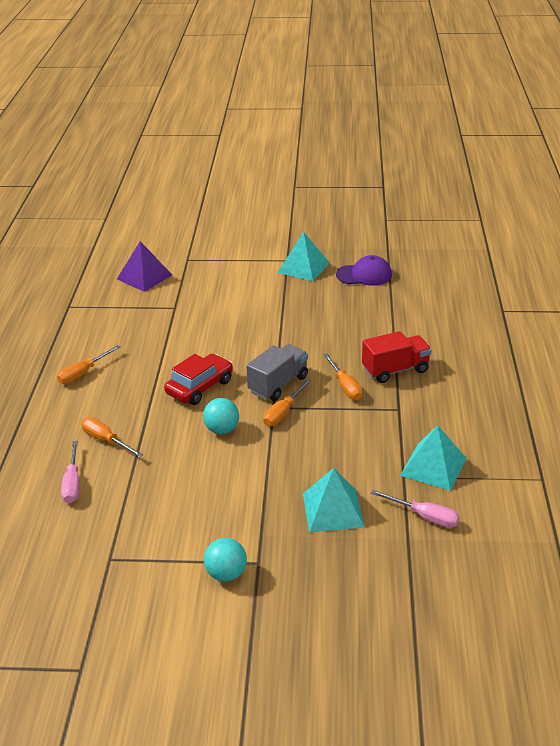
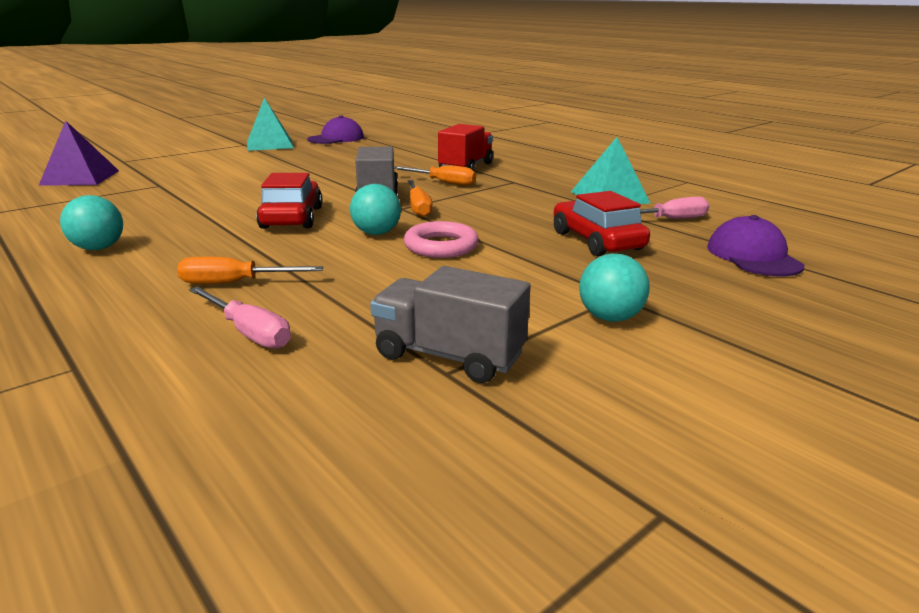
camera: 45 degrees left, 10 degrees down
(83, 373) = (99, 248): orange screwdriver -> turquoise ball
(123, 550) = (449, 356): none -> grey truck
(237, 463) = (441, 246): none -> pink ring
(333, 510) = (597, 241): turquoise pyramid -> red car
(402, 584) = (753, 256): none -> purple cap

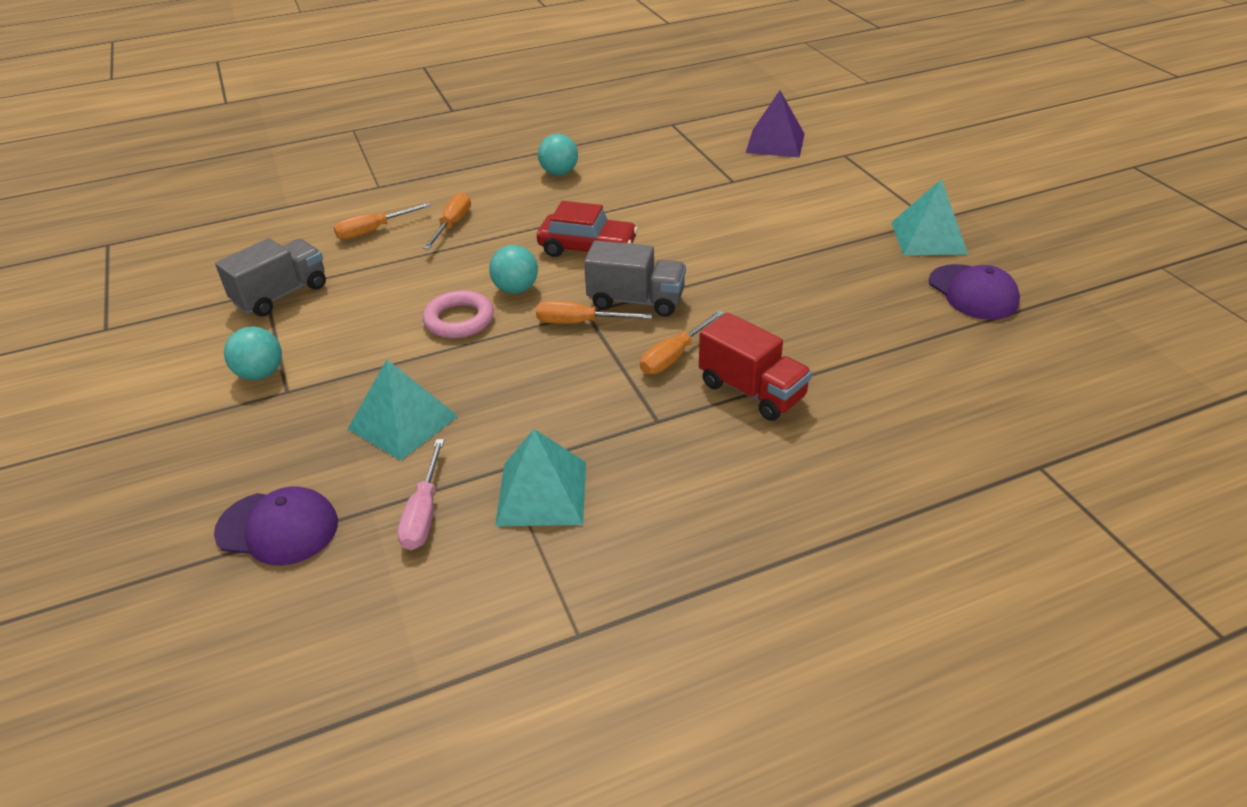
camera: 110 degrees right, 15 degrees up
(249, 332) = (373, 231): pink screwdriver -> orange screwdriver
(597, 241) = (403, 422): red car -> turquoise pyramid

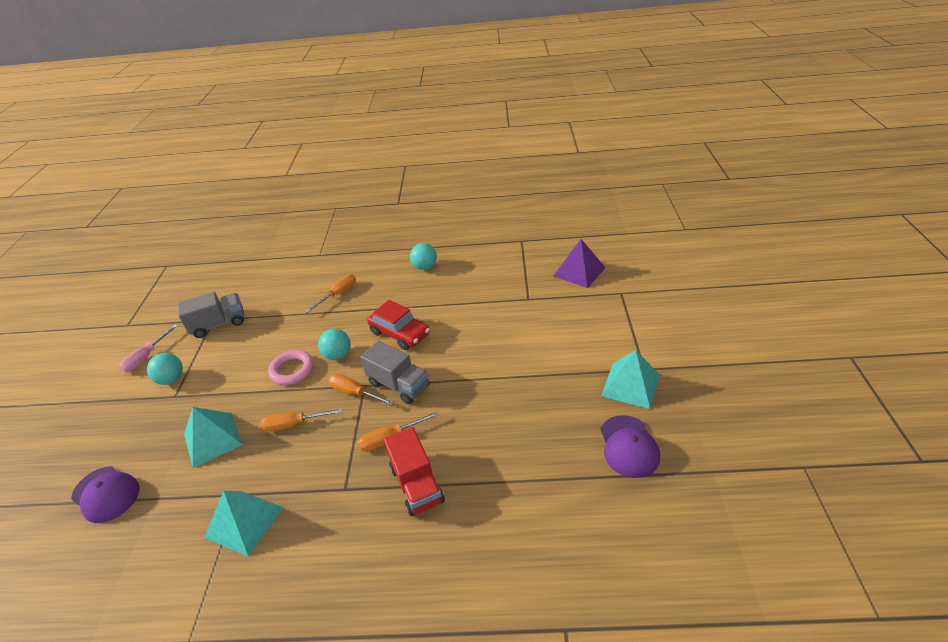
camera: 25 degrees right, 0 degrees up
(373, 231) = (294, 288): orange screwdriver -> orange screwdriver (294, 424)
(424, 513) = (177, 512): pink screwdriver -> pink screwdriver (146, 357)

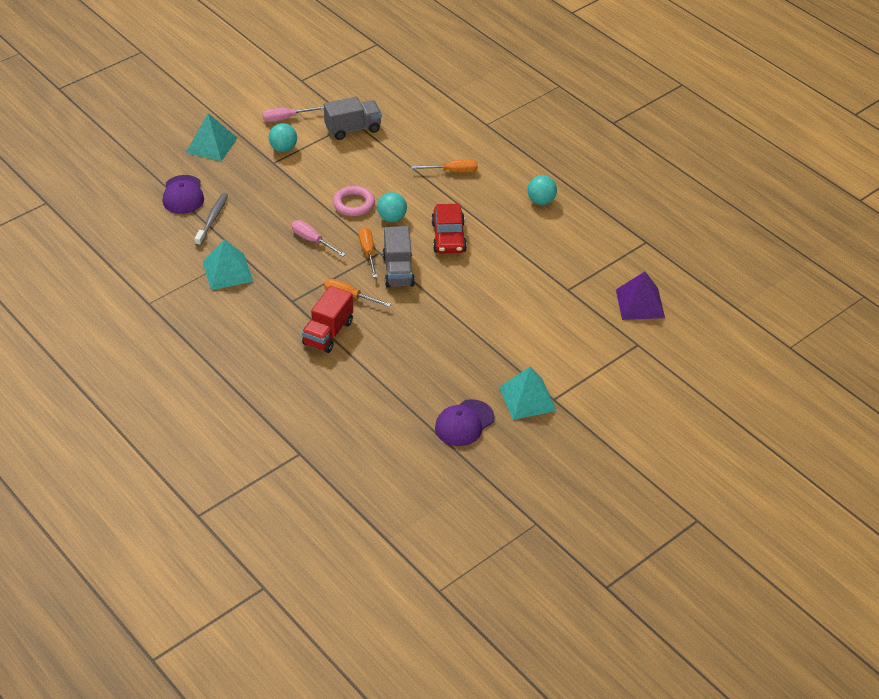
camera: 45 degrees right, 5 degrees up
(167, 489) = (212, 219): none -> grey toothbrush
(213, 439) = (263, 210): turquoise pyramid -> turquoise pyramid (211, 145)
(219, 324) = (353, 129): grey truck -> grey truck turned 45 degrees counterclockwise
(294, 424) = (312, 240): orange screwdriver -> pink screwdriver

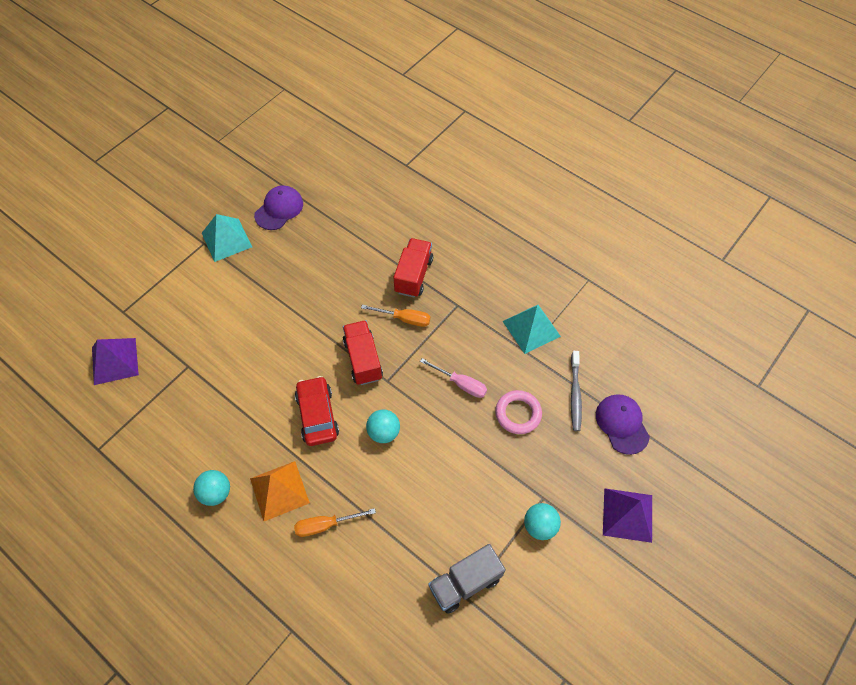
camera: 170 degrees right, 15 degrees up
(211, 145) = (627, 514): turquoise pyramid -> purple pyramid
(286, 118) = (556, 587): pink screwdriver -> none
(354, 204) = (430, 446): pink ring -> pink ring (518, 414)
(368, 252) = (399, 378): orange screwdriver -> none
(398, 271) = (363, 359): grey truck -> red truck
(488, 195) = (279, 490): none -> orange pyramid

